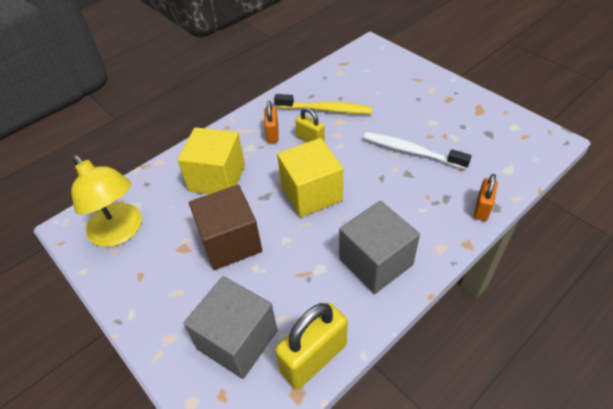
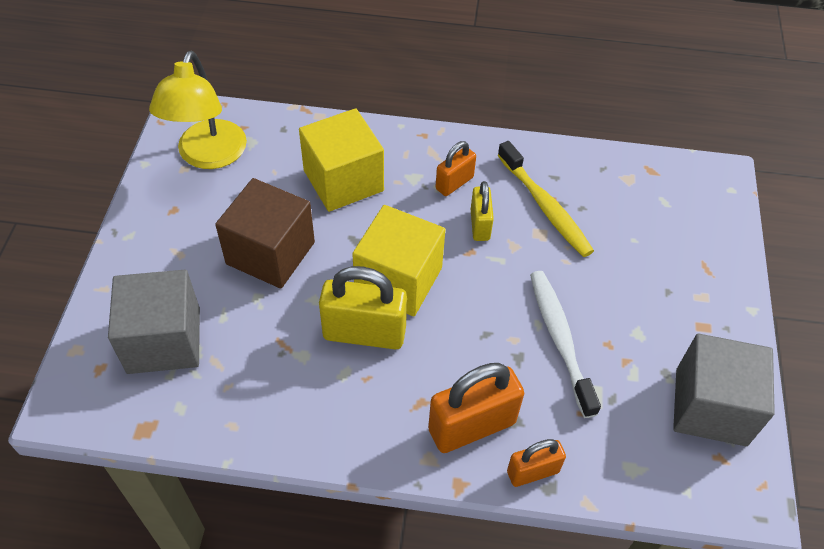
camera: 45 degrees right, 5 degrees up
(314, 358) = (191, 419): yellow padlock -> yellow padlock (364, 333)
(375, 262) = (354, 403): grey cube -> grey cube (710, 407)
(434, 217) = (472, 426): none -> orange padlock

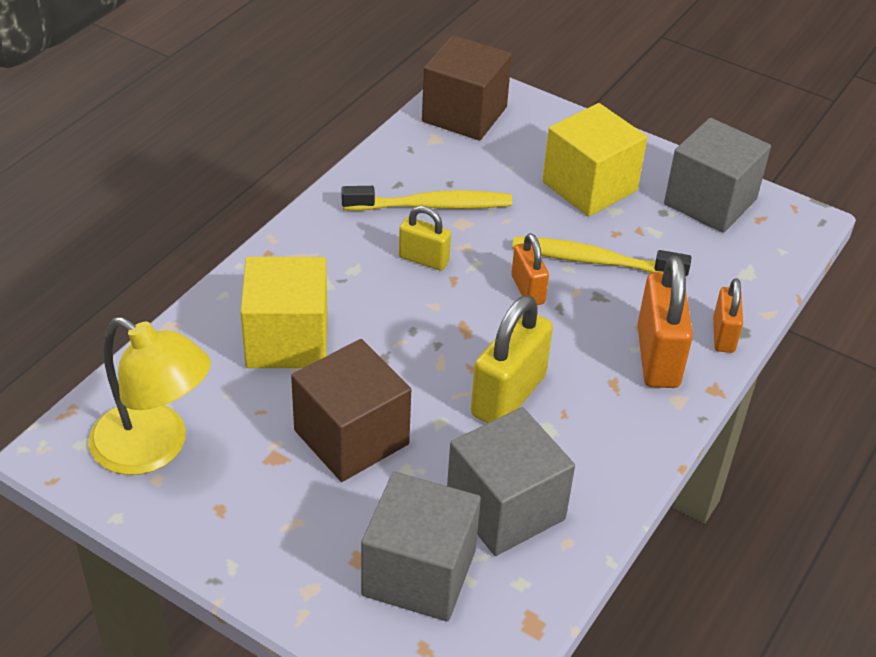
camera: 65 degrees left, 10 degrees down
(248, 372) = (505, 508): none -> grey cube
(398, 280) = (456, 345): yellow cube -> yellow cube (589, 186)
(454, 183) = (355, 256): orange padlock -> orange padlock (528, 290)
(560, 339) = (593, 261): white toothbrush -> yellow toothbrush
(676, 185) = (464, 114): none -> brown cube

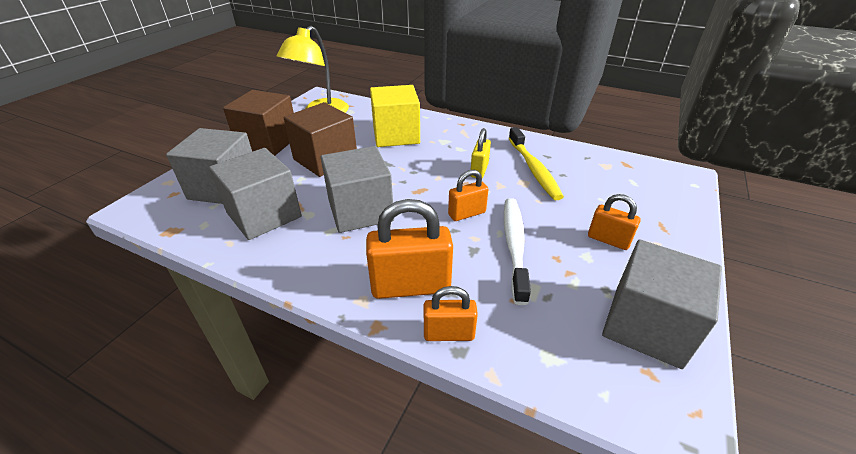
camera: 85 degrees right, 5 degrees down
(464, 114) = (645, 175): brown cube -> brown cube (268, 142)
(508, 396) = (360, 211): yellow padlock -> grey cube
(589, 186) = (608, 240): yellow cube -> orange padlock
(593, 261) = (514, 245): yellow toothbrush -> white toothbrush

